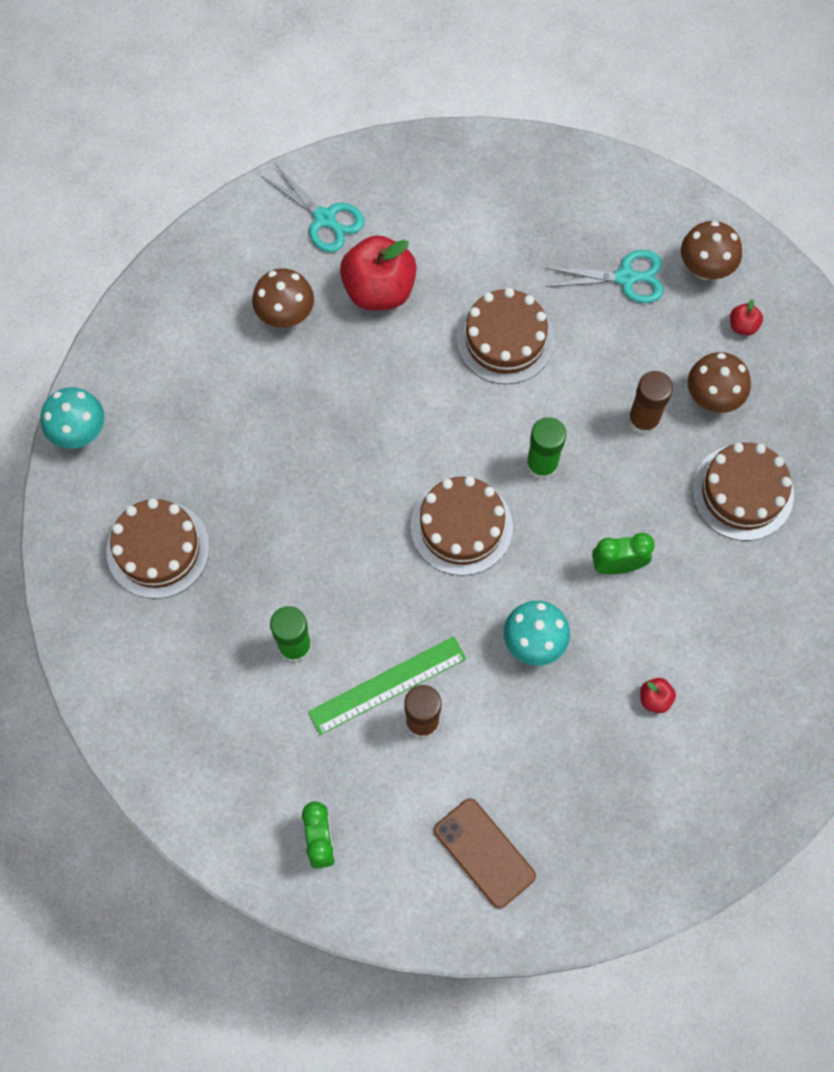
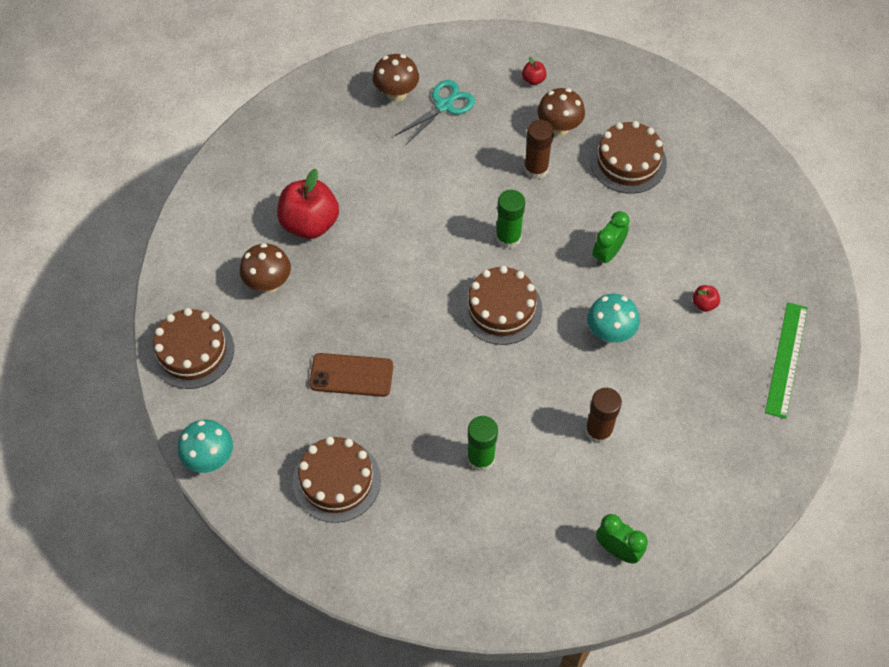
camera: 45 degrees left, 10 degrees down
(325, 219) = (234, 212): turquoise scissors -> none
(387, 685) = (557, 430): green ruler -> green ruler (786, 359)
(484, 853) = (711, 468): brown phone -> brown phone (351, 375)
(505, 339) = (413, 190): brown cake -> brown cake (192, 351)
(705, 268) = (481, 67): brown mushroom -> brown mushroom (396, 94)

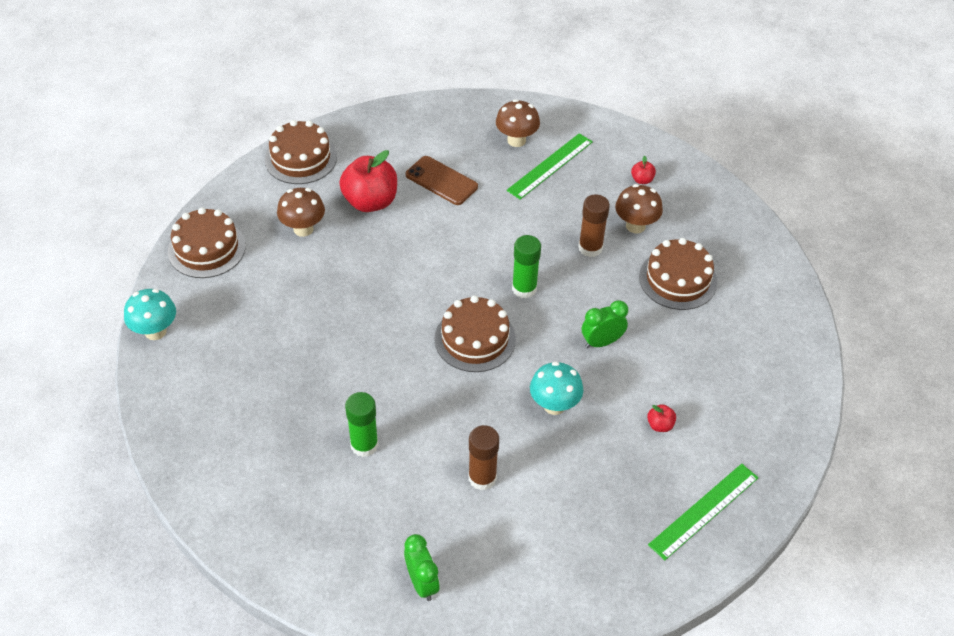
camera: 30 degrees right, 10 degrees down
(336, 480) = (236, 399): brown cake -> brown cake (300, 158)
(351, 375) = (312, 327): brown phone -> brown phone (441, 181)
(444, 105) = (550, 166): turquoise scissors -> green ruler

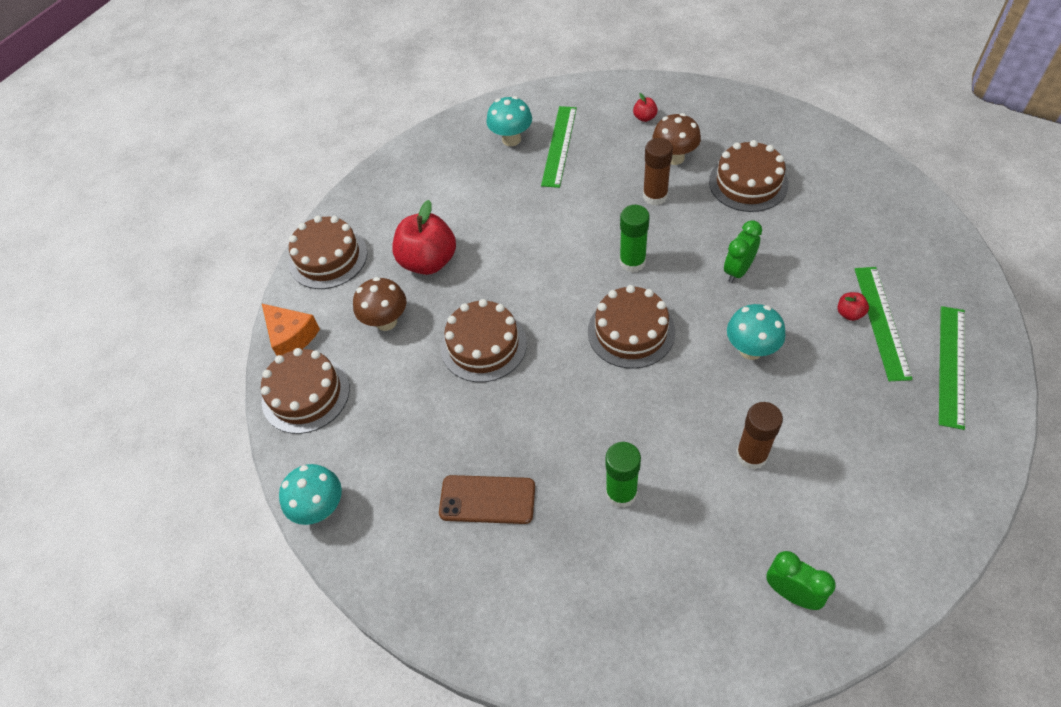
camera: 25 degrees left, 5 degrees up
(229, 202) = (291, 337): none -> orange cheese
(357, 286) = (483, 345): none -> brown cake
(441, 181) = (477, 208): brown phone -> brown phone (487, 500)
(516, 140) = (511, 139): brown mushroom -> turquoise mushroom
(680, 446) = (881, 322): none -> green ruler

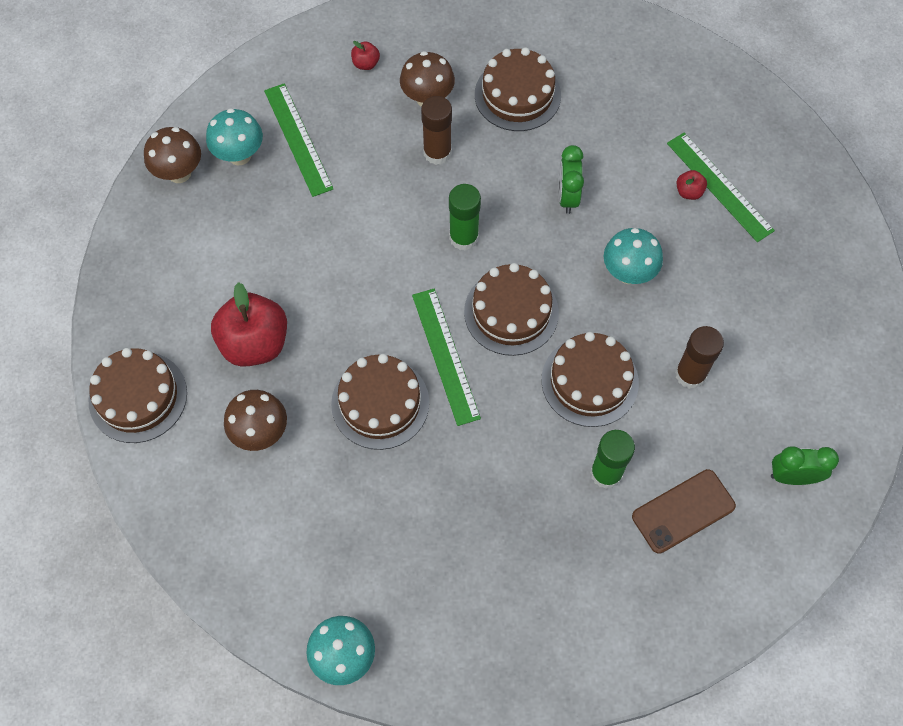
camera: 40 degrees left, 10 degrees up
(291, 337) = (169, 506): orange cheese -> none
(305, 394) = (236, 556): brown cake -> brown cake (590, 381)
(463, 134) = (179, 173): none -> brown mushroom
(487, 500) = (494, 551): brown phone -> brown phone (683, 511)
(951, 365) = (796, 200): green ruler -> green ruler (445, 356)

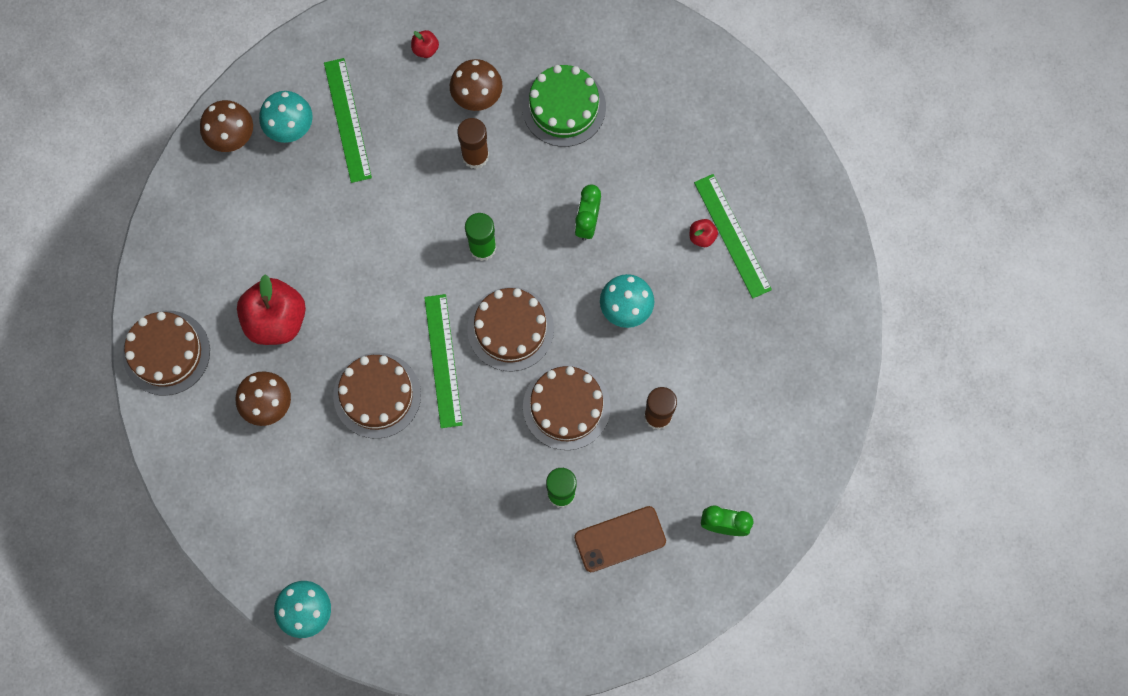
camera: 10 degrees right, 10 degrees up
(517, 95) = (564, 107): brown cake -> green cake

